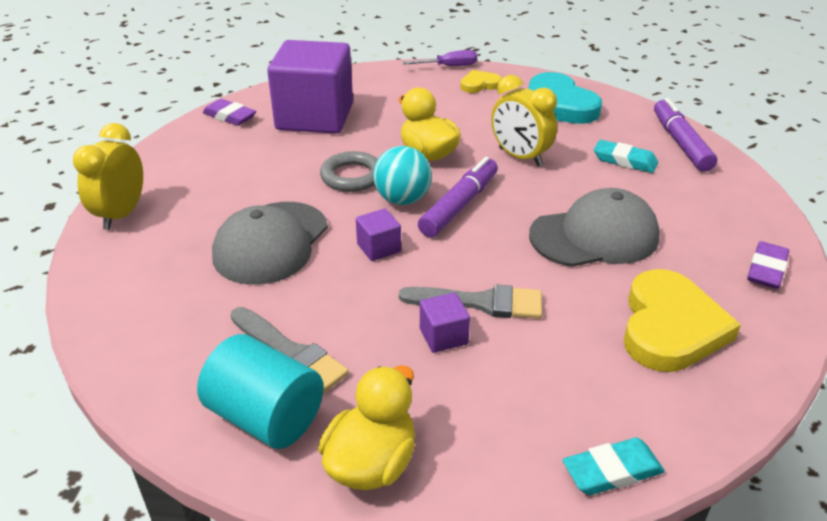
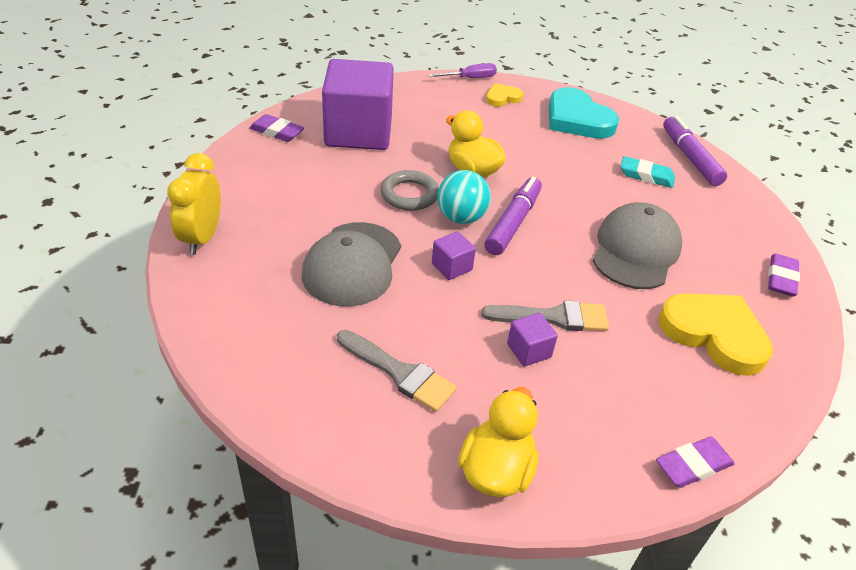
camera: 10 degrees left, 5 degrees up
(266, 417) = (394, 433): turquoise cylinder -> none
(520, 157) = (555, 173): yellow clock -> none
(594, 236) = (635, 250): grey cap -> grey cap turned 45 degrees counterclockwise
(612, 471) = (693, 465): turquoise eraser -> purple eraser
(670, 327) = (714, 334): yellow heart -> yellow heart turned 60 degrees counterclockwise

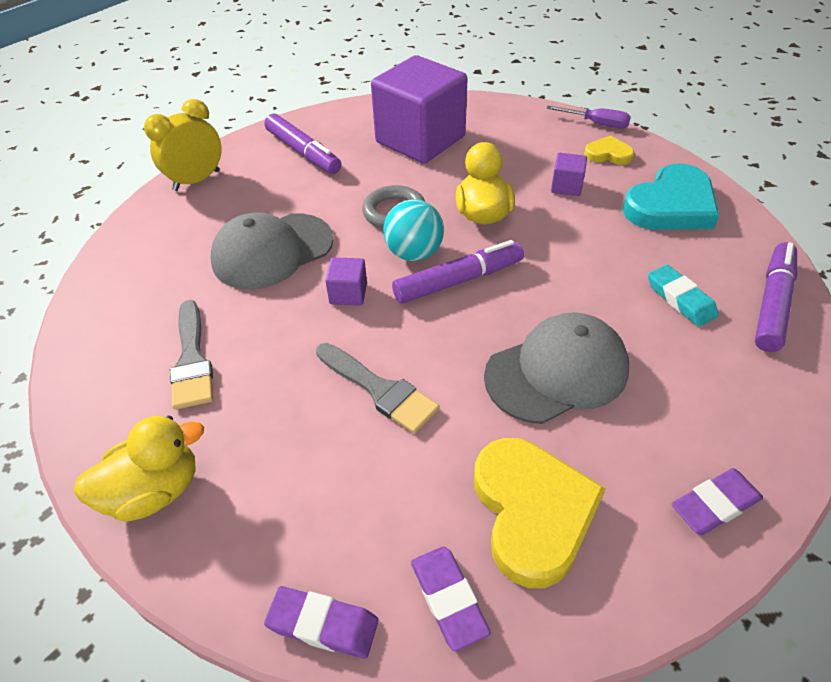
camera: 45 degrees right, 5 degrees up
(272, 177) = (303, 152): none -> purple marker
(277, 132) = (353, 116): purple eraser -> purple eraser (448, 599)
(529, 350) = (316, 406): purple cube -> purple cube (566, 186)
(577, 119) = (671, 205): turquoise heart -> turquoise heart turned 135 degrees counterclockwise

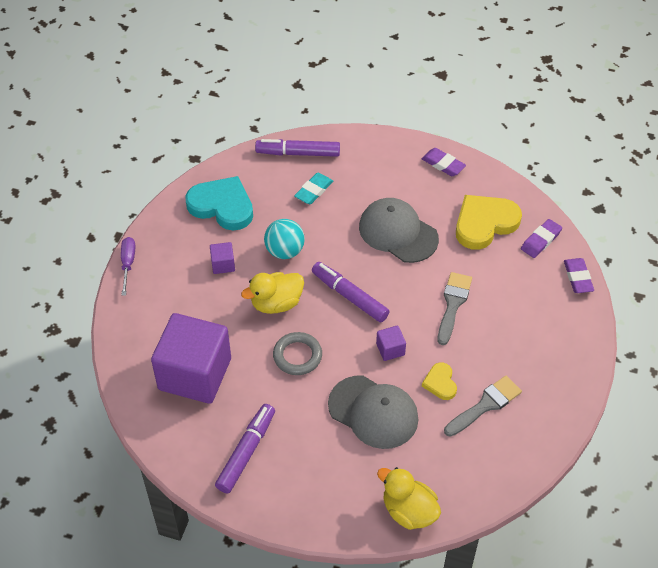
camera: 115 degrees left, 5 degrees up
(154, 491) = (567, 373): yellow duck -> yellow duck (409, 511)
(196, 180) = (318, 513): yellow clock -> none
(414, 253) = (335, 328): turquoise ball -> turquoise ball (284, 251)
(608, 154) = (170, 249): yellow heart -> yellow heart (440, 383)

